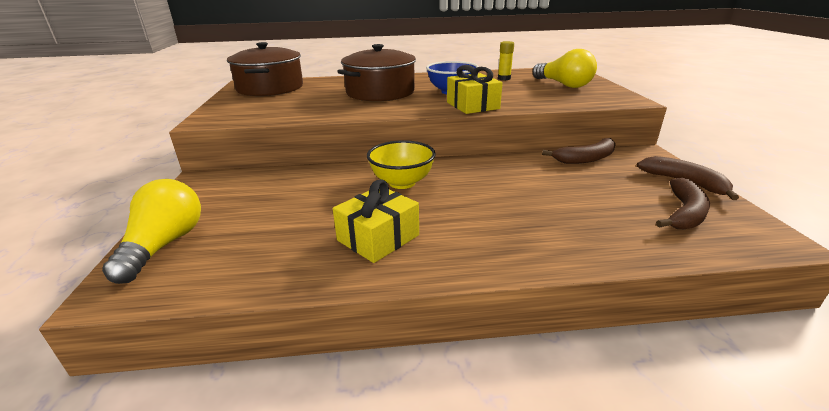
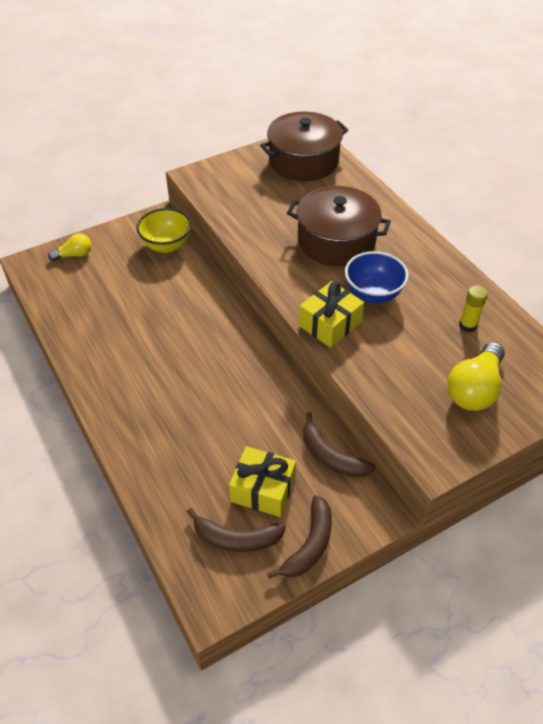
camera: 65 degrees right, 20 degrees up
(164, 245) = (74, 255): yellow light bulb -> yellow light bulb, size x0.58
(378, 238) = (119, 348): yellow gift -> yellow gift (263, 489)
(402, 182) = (207, 332): yellow bowl -> yellow bowl (166, 245)

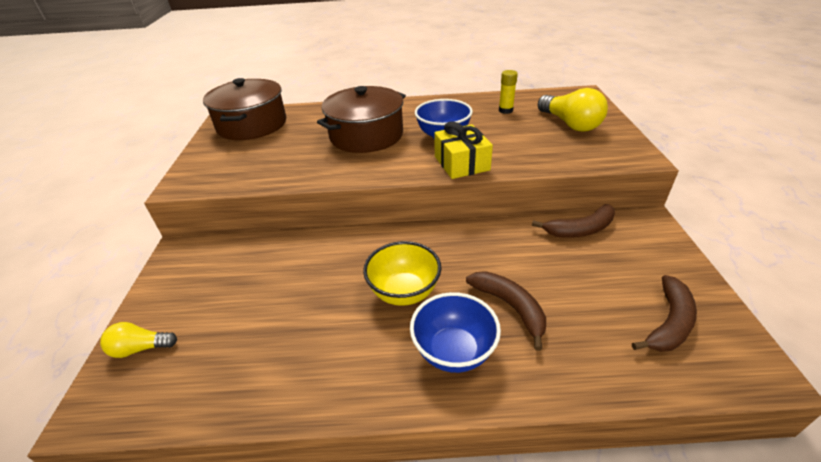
camera: 60 degrees left, 10 degrees down
(74, 255) = (141, 348): yellow light bulb -> yellow light bulb turned 105 degrees counterclockwise
(142, 407) = (454, 351): none -> blue bowl
(166, 245) = (226, 257): yellow bowl -> yellow bowl (404, 292)
(263, 489) = (608, 284): yellow gift -> none
(310, 544) = (680, 272): brown banana -> brown banana (510, 307)

